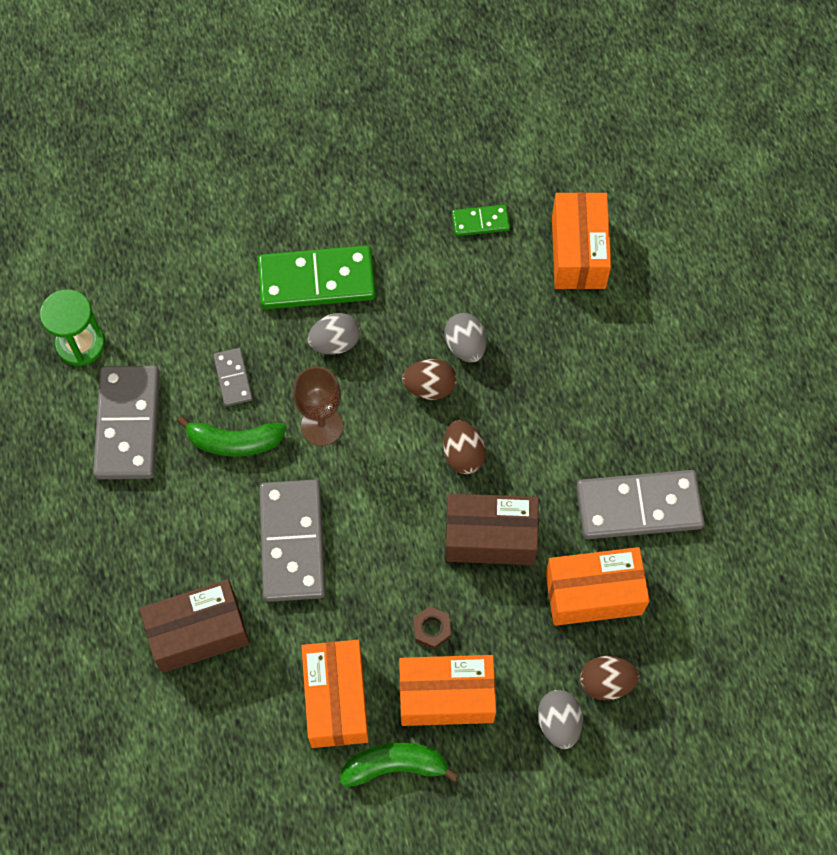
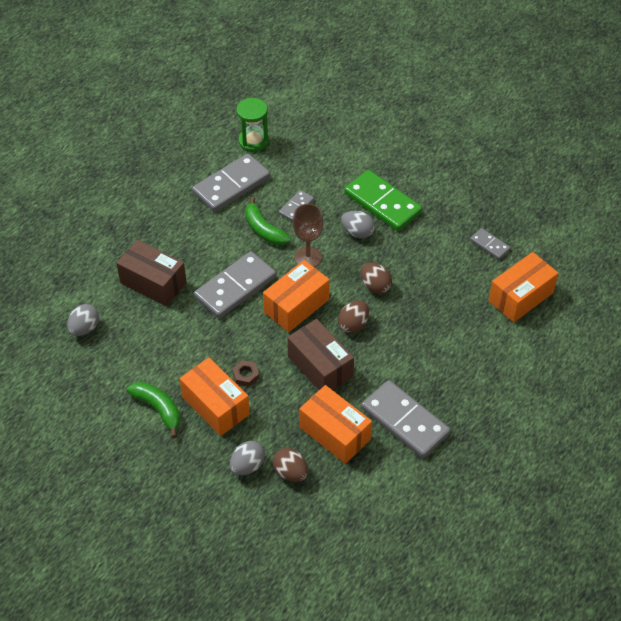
camera: 50 degrees right, 15 degrees down
(336, 699) = (171, 360): orange box -> orange box (296, 306)
(465, 346) = (414, 285): grey egg -> grey egg (84, 328)
(480, 222) = (489, 245): green domino -> grey domino

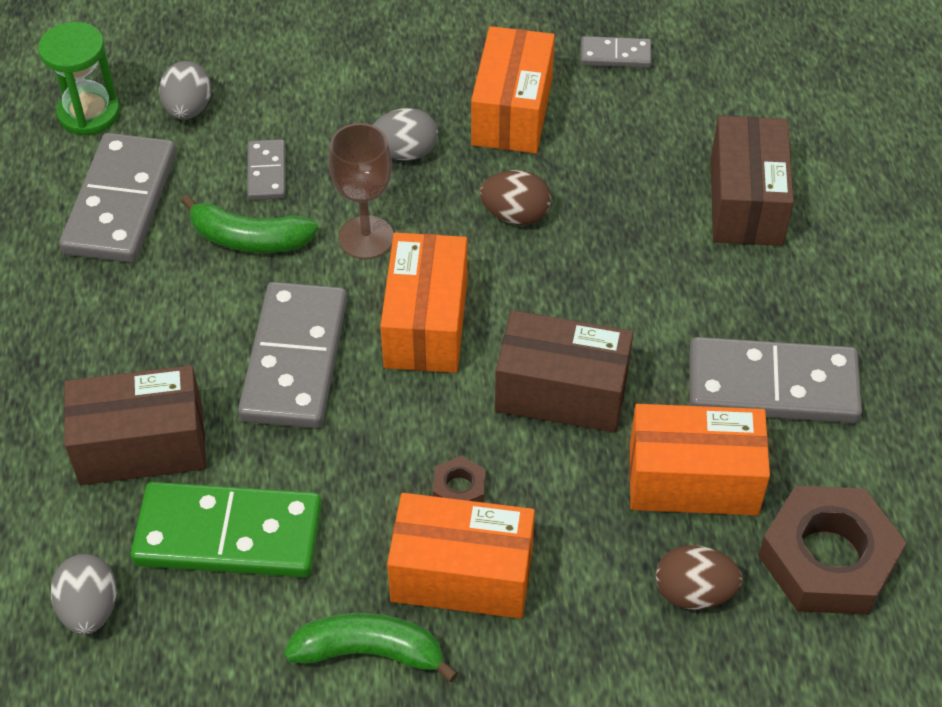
camera: 40 degrees left, 0 degrees up
(247, 466) = (616, 634): grey egg -> grey egg (188, 109)
(353, 324) = (544, 294): brown egg -> none
(354, 498) = (828, 558): none -> brown nut
(382, 203) = (397, 88): green domino -> green domino (228, 535)
(476, 342) = (745, 202): none -> brown box
(520, 297) = (734, 100): orange box -> orange box (512, 112)

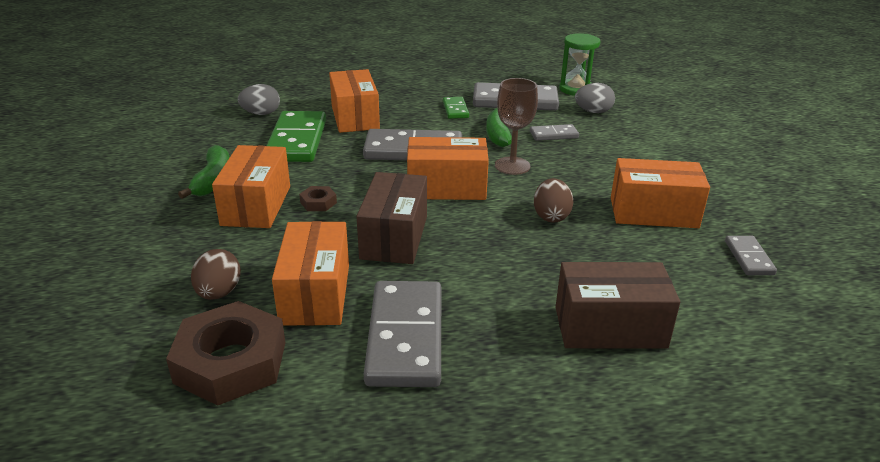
camera: 85 degrees right, 20 degrees down
(140, 290) = (455, 110): none -> green domino
(141, 445) = (355, 117): brown box -> orange box
(404, 153) = (591, 175): grey egg -> none

